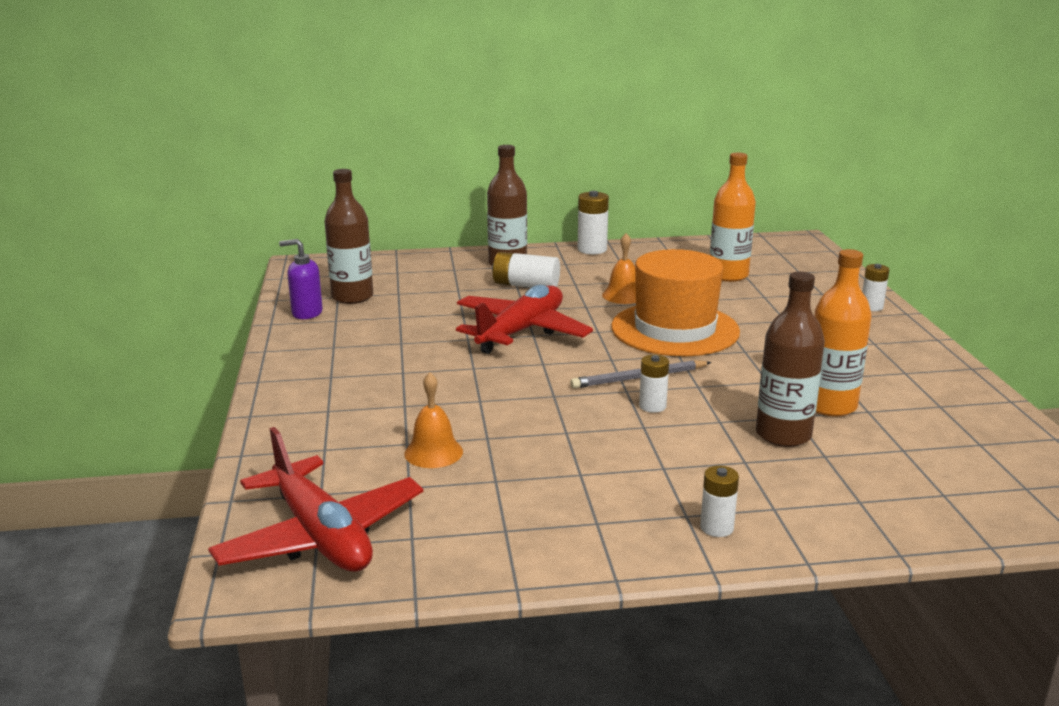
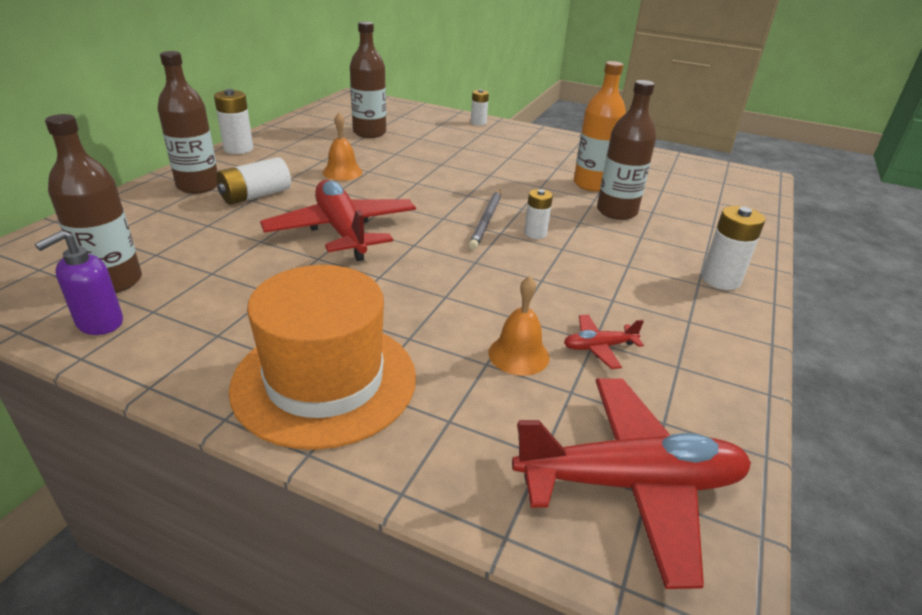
camera: 60 degrees left, 10 degrees up
(488, 484) = (599, 347): none -> red plane
(675, 329) = (427, 180): orange hat -> orange hat (325, 381)
(716, 527) = (720, 280): white battery -> white battery, size x1.53
(728, 275) = (369, 133): orange bottle -> brown bottle

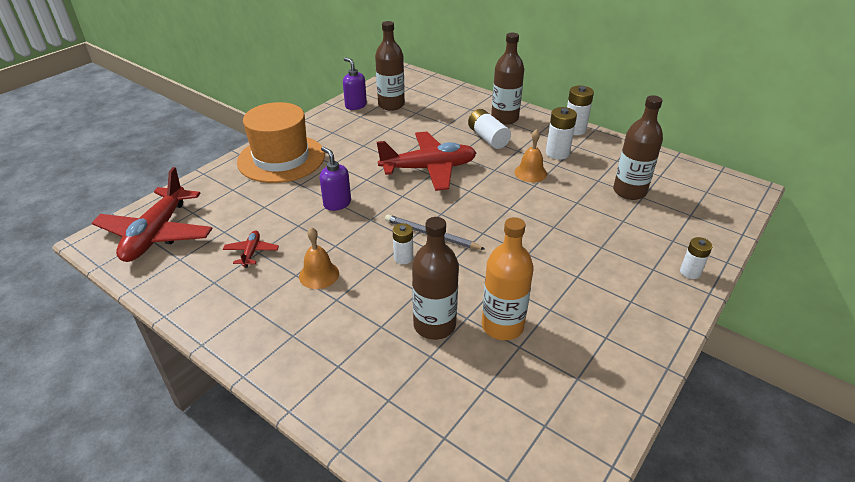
camera: 105 degrees right, 5 degrees up
(450, 292) = (337, 203): none -> purple soap dispenser
(518, 355) = (264, 219): orange bell -> orange bell (319, 275)
(720, 280) = (291, 354): white battery -> white battery (557, 153)

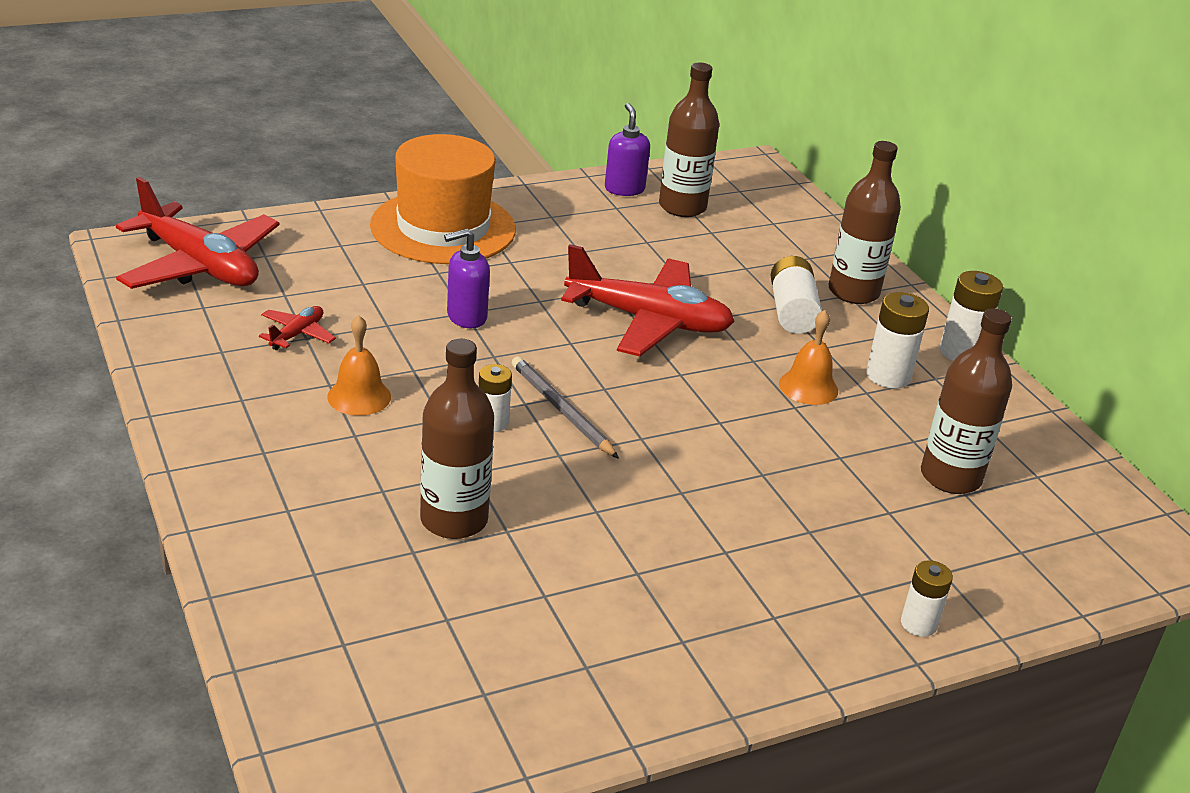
camera: 25 degrees right, 5 degrees down
(157, 234) = (199, 265): red plane -> red plane turned 90 degrees counterclockwise
(337, 203) = (466, 317): purple soap dispenser -> purple soap dispenser turned 105 degrees counterclockwise
(502, 326) = (546, 561): orange bottle -> none

